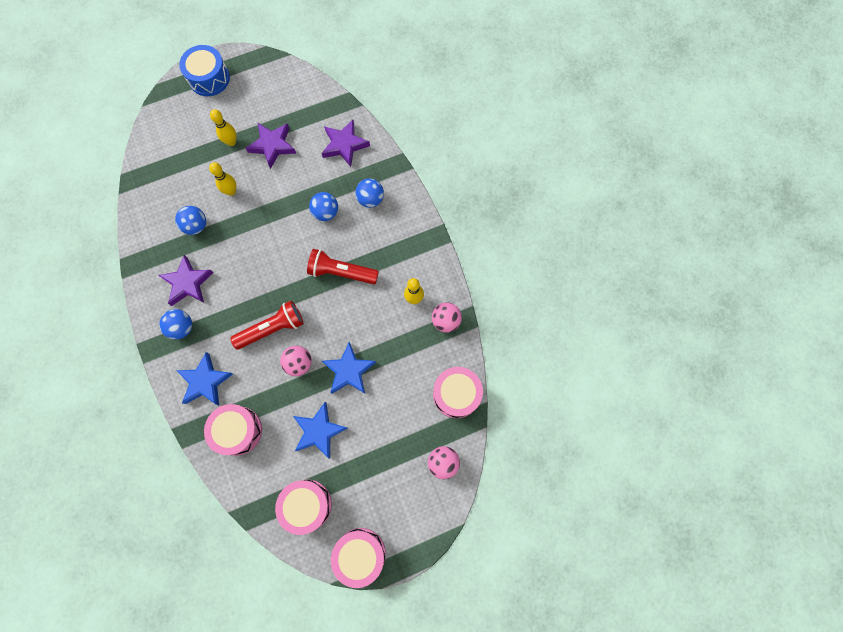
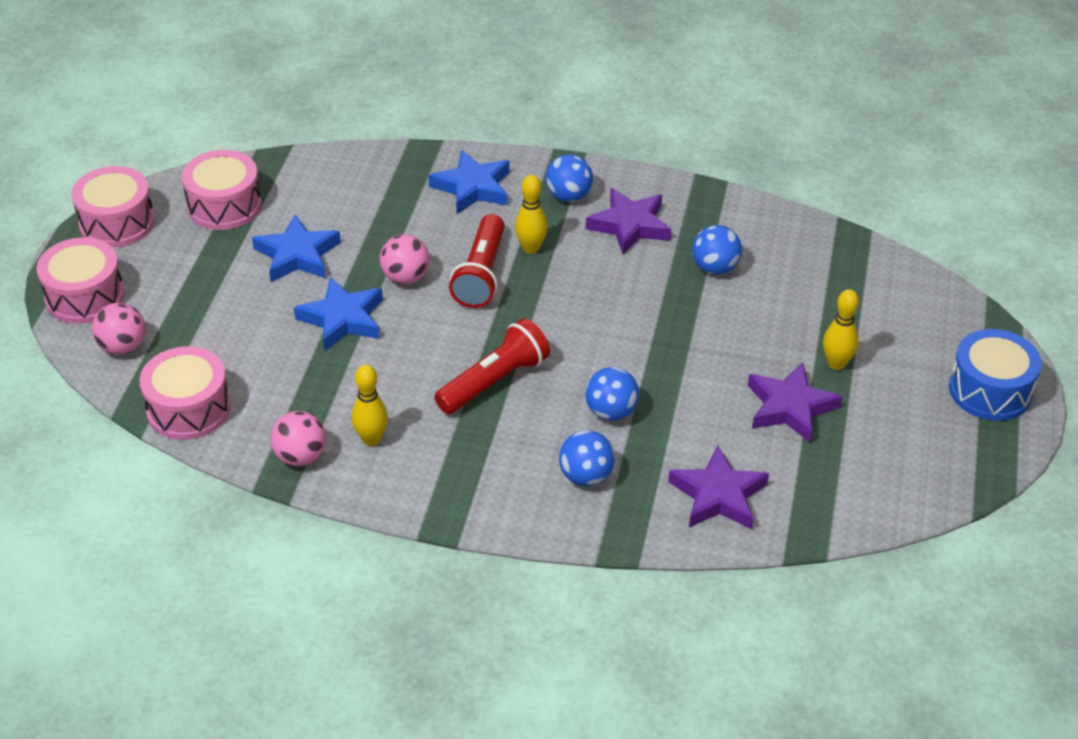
camera: 125 degrees right, 30 degrees down
(231, 191) = (743, 326): yellow bowling pin -> yellow bowling pin (531, 248)
(238, 430) = (379, 188): pink drum -> pink drum (85, 296)

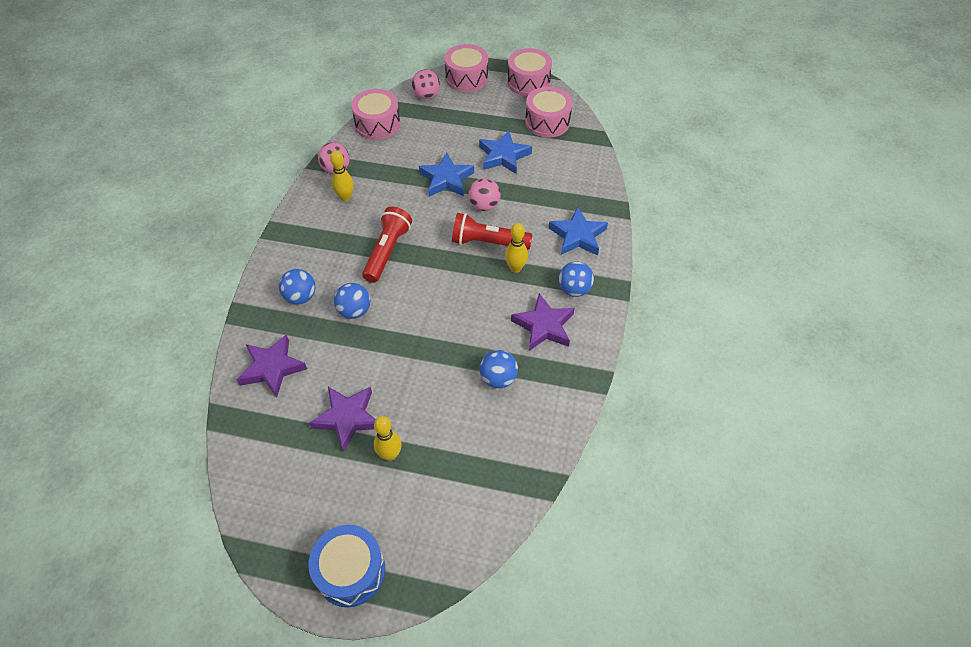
camera: 90 degrees right, 10 degrees up
(495, 381) = (387, 251): red flashlight -> red flashlight turned 120 degrees counterclockwise

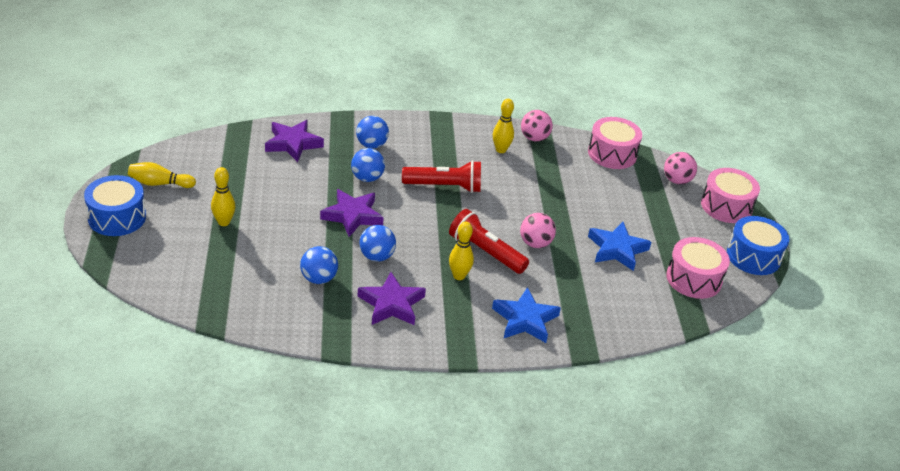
camera: 70 degrees right, 15 degrees down
(300, 516) = (160, 183): none -> yellow bowling pin
(347, 418) = (254, 193): purple star -> purple star (352, 216)
(446, 179) = (559, 212): blue star -> none
(488, 242) = (485, 252): red flashlight -> red flashlight turned 45 degrees counterclockwise
(528, 82) = (753, 256): pink drum -> blue drum
(574, 289) = (447, 323): blue ball -> blue ball (376, 256)

